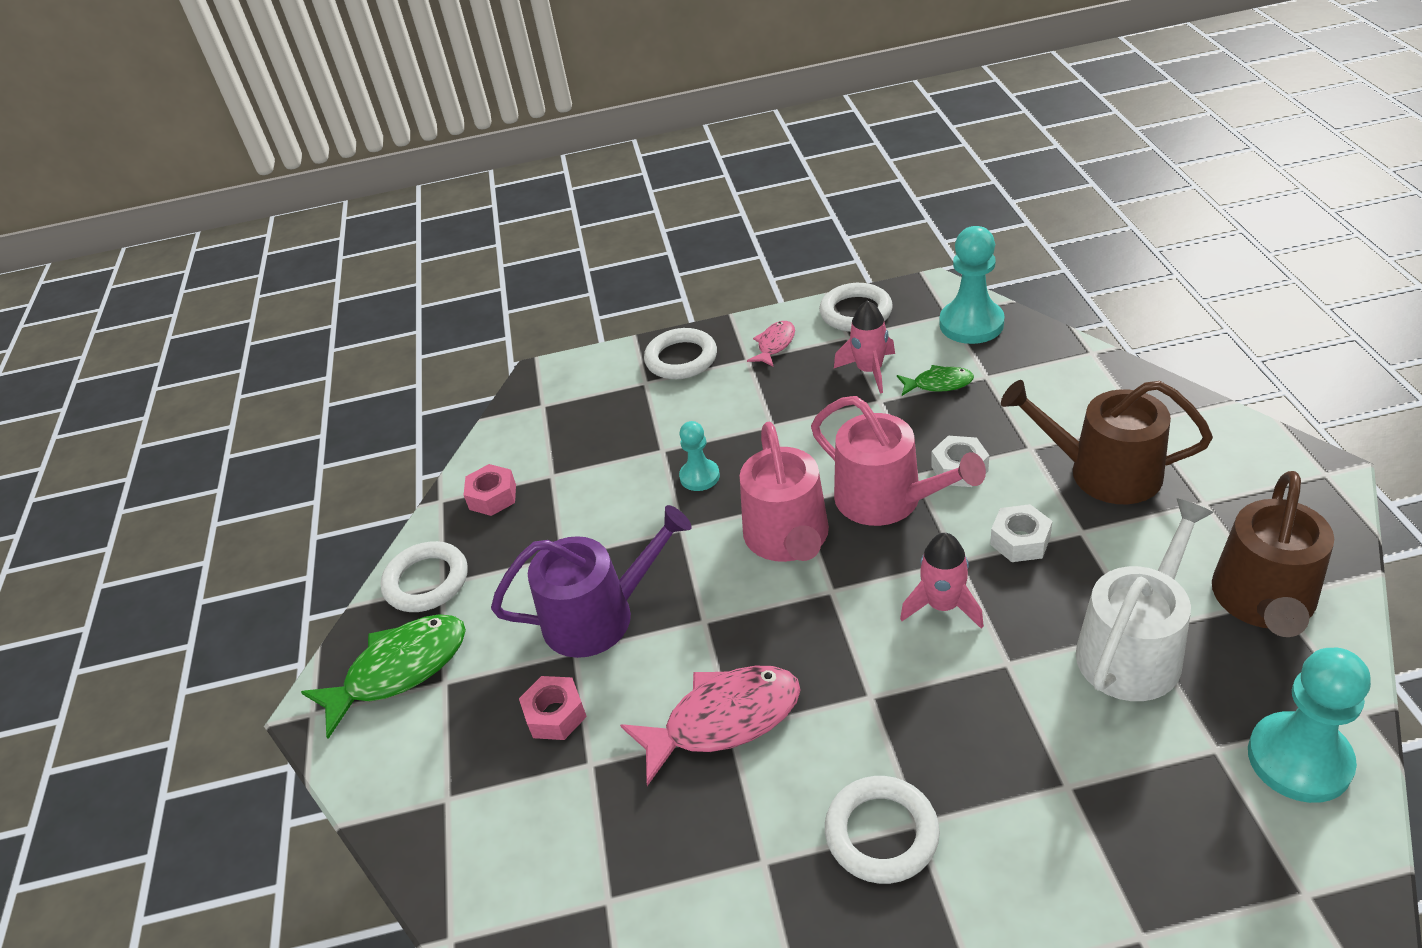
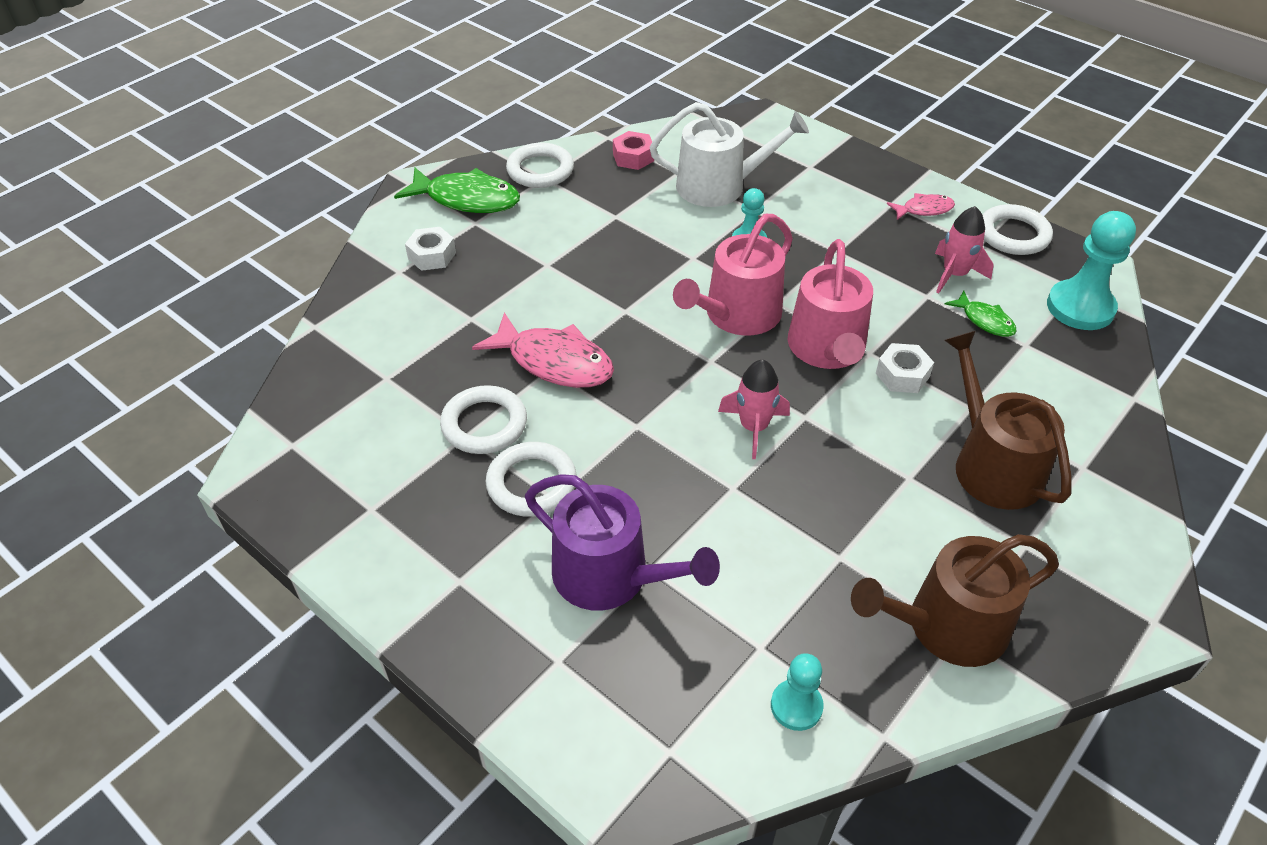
camera: 45 degrees right, 5 degrees up
(555, 715) = (492, 283): pink nut -> none
(599, 616) = (583, 260): purple watering can -> purple watering can (610, 576)
(681, 358) = (853, 170): white ring -> white ring (484, 424)
(1020, 541) = (861, 444): white nut -> white nut (432, 255)
(1134, 648) = (816, 558): white watering can -> white watering can (719, 186)
(1299, 759) = (796, 706): turquoise pawn -> turquoise pawn, size x0.58

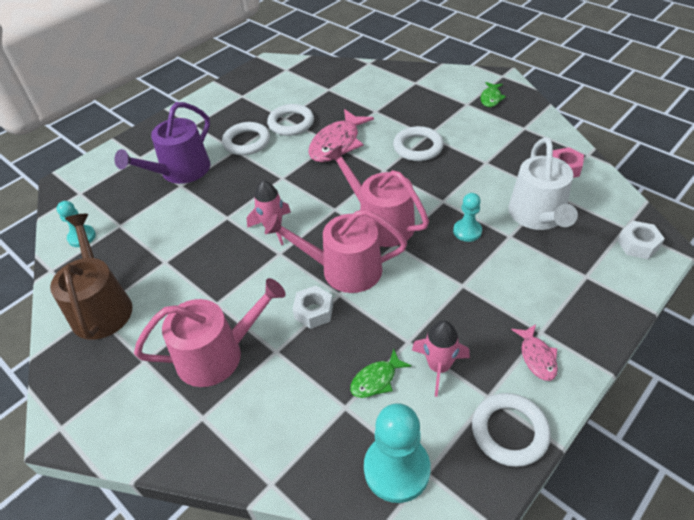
camera: 95 degrees right, 0 degrees up
(432, 255) = (431, 91): white nut -> white nut (638, 245)
(467, 199) = (491, 98): green fish -> green fish, size x0.53
(540, 170) = (533, 125): white ring -> white ring (418, 147)
(992, 464) = (217, 354): brown watering can -> pink watering can

